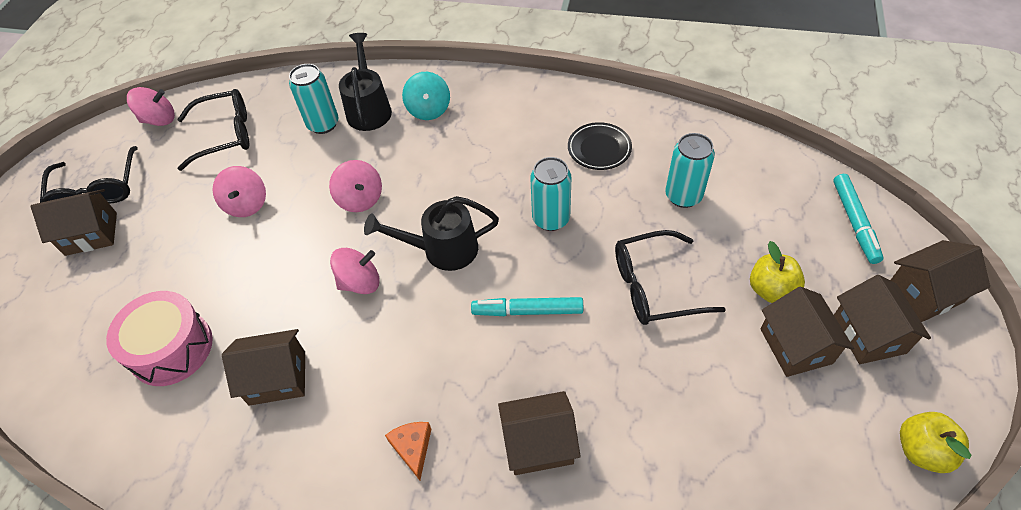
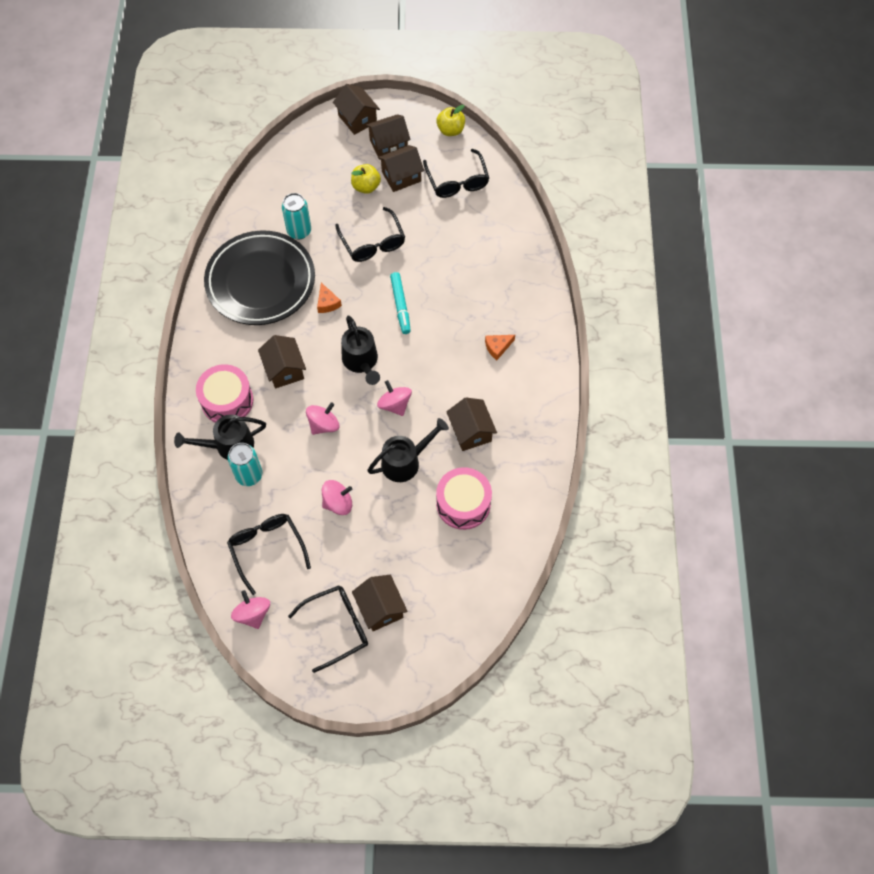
camera: 105 degrees left, 10 degrees up
(268, 285) = (406, 461): none -> black watering can
(429, 109) = (227, 401): turquoise spinning top -> pink drum
(538, 443) = (482, 288): brown house -> brown house (284, 370)
(551, 219) = (327, 303): turquoise can -> orange cheese
(599, 149) = (261, 282): black plate -> black plate, size x2.40
(788, 441) = (457, 181): none -> black glasses
(854, 222) = (310, 146): turquoise marker -> none

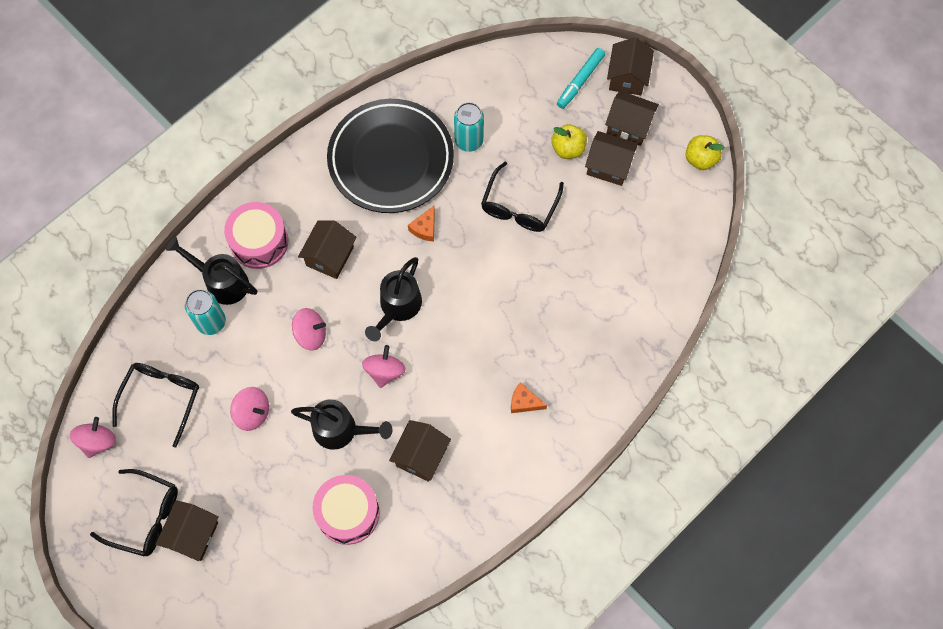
camera: 45 degrees right, 5 degrees up
(400, 305) = (482, 286): turquoise marker -> turquoise marker (580, 81)
(457, 181) = (654, 214): black glasses -> none

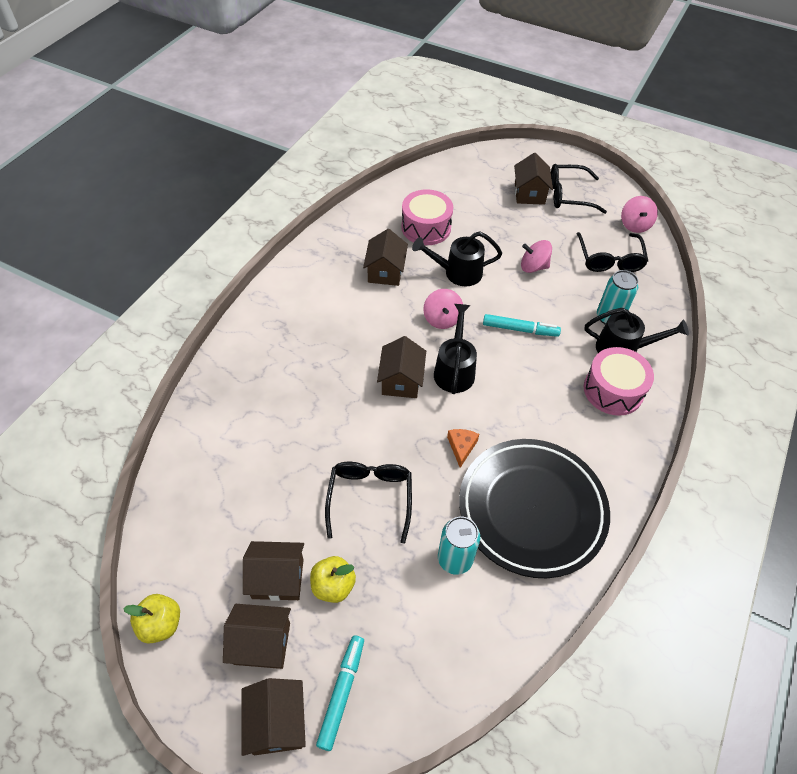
camera: 160 degrees right, 15 degrees down
(311, 334) = (520, 329): pink spinning top -> turquoise marker
(330, 256) = (540, 395): brown house -> brown house (401, 380)
(524, 402) = (311, 326): orange cheese -> none

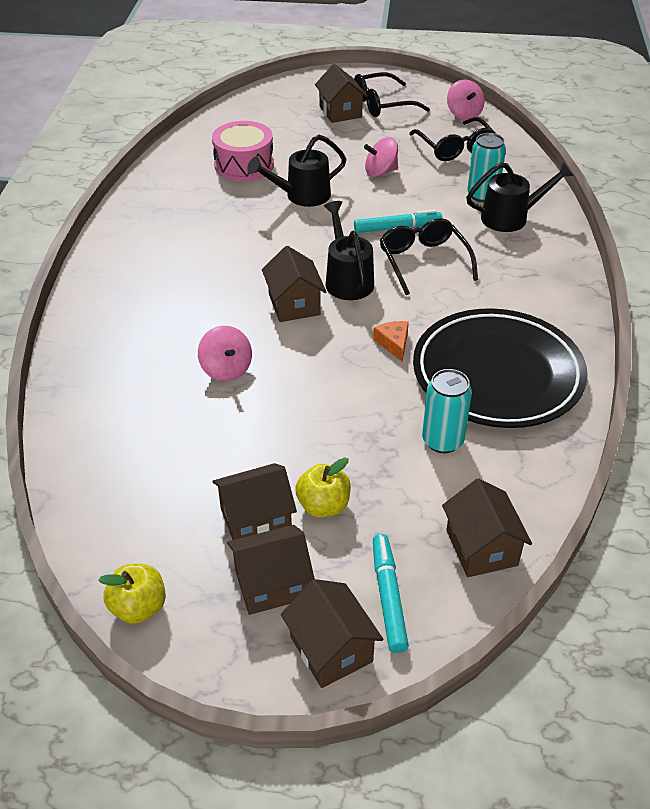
camera: 20 degrees left, 10 degrees down
(370, 498) = (319, 416): black glasses -> black glasses (423, 261)
(385, 271) = (220, 214): brown house -> brown house (481, 547)
(442, 319) = (308, 239): pink spinning top -> pink spinning top (226, 369)
(613, 390) = (521, 254): pink drum -> none

